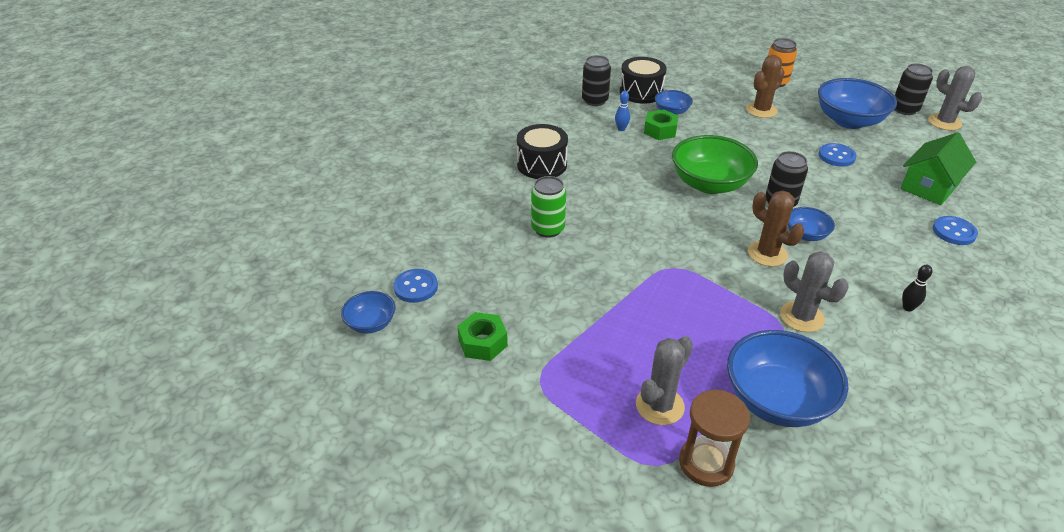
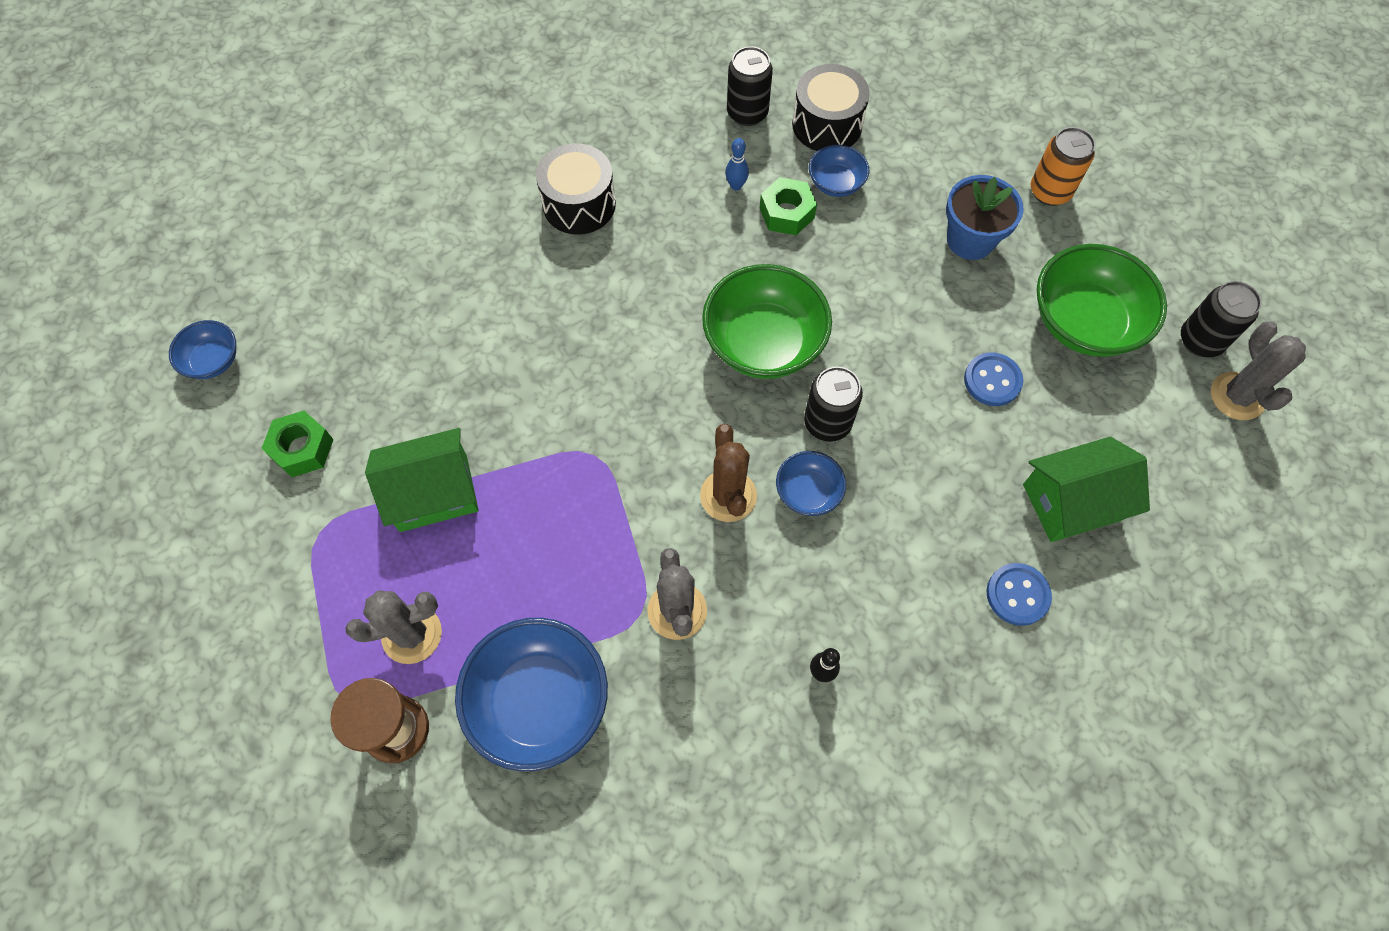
camera: 30 degrees right, 25 degrees up
(416, 287) = (292, 332): blue button -> none
(548, 229) = (499, 318): green can -> none
(595, 327) = (433, 493): none -> green house
(761, 110) = (970, 240): brown cactus -> blue flower pot
(849, 121) = (1084, 322): blue bowl -> green bowl

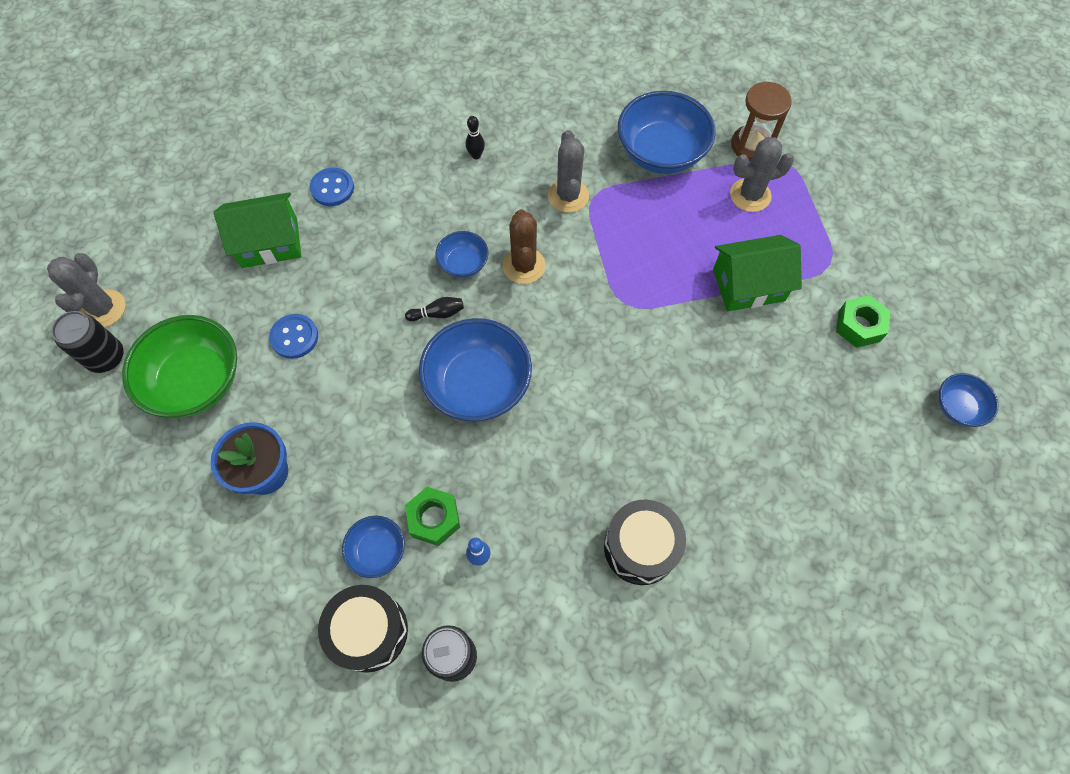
camera: 175 degrees left, 0 degrees up
(764, 343) = (478, 385): green bowl -> blue bowl
(827, 423) = (438, 313): black can -> black bowling pin
(1050, 191) = (167, 521): orange can -> none

